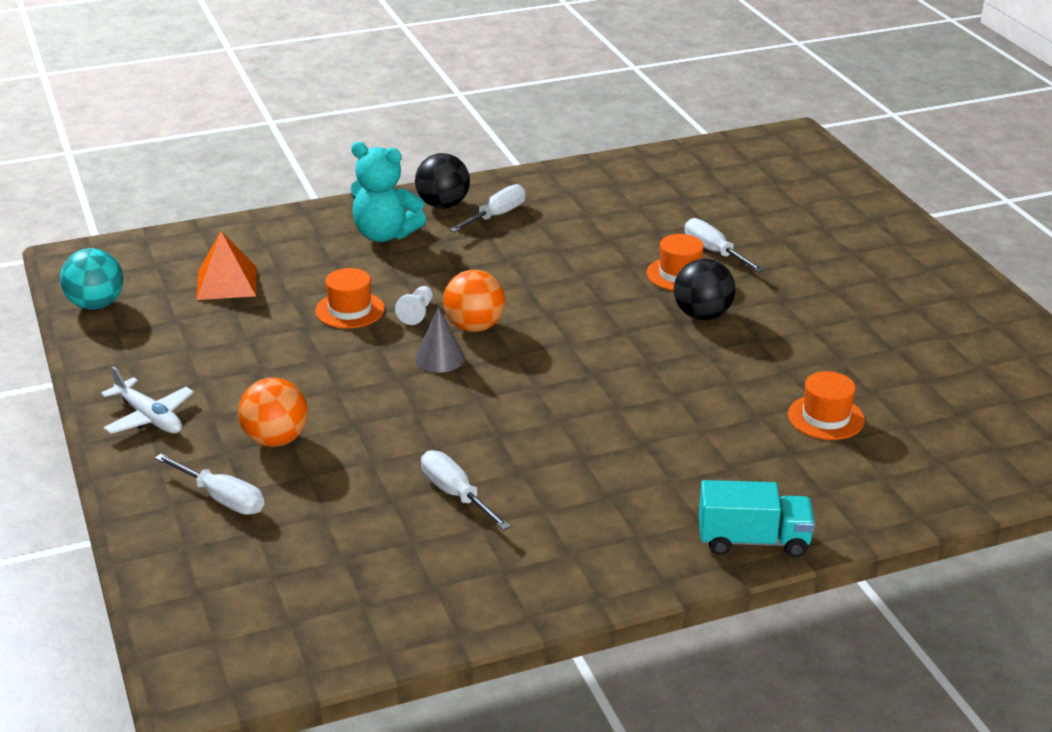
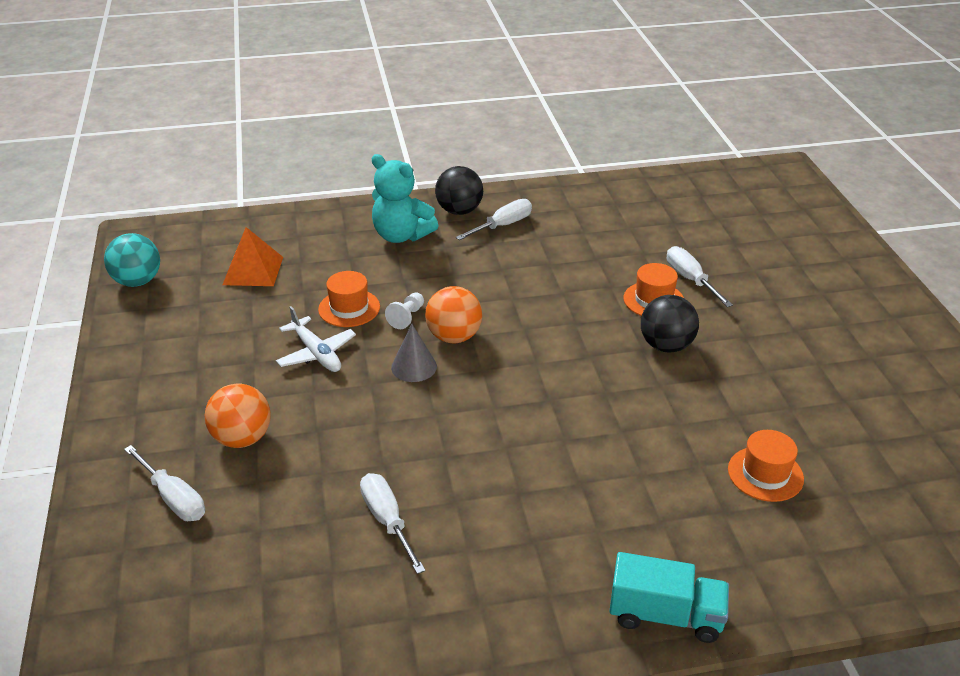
camera: 10 degrees right, 5 degrees up
(149, 417) = (140, 401): white plane -> white plane (316, 353)

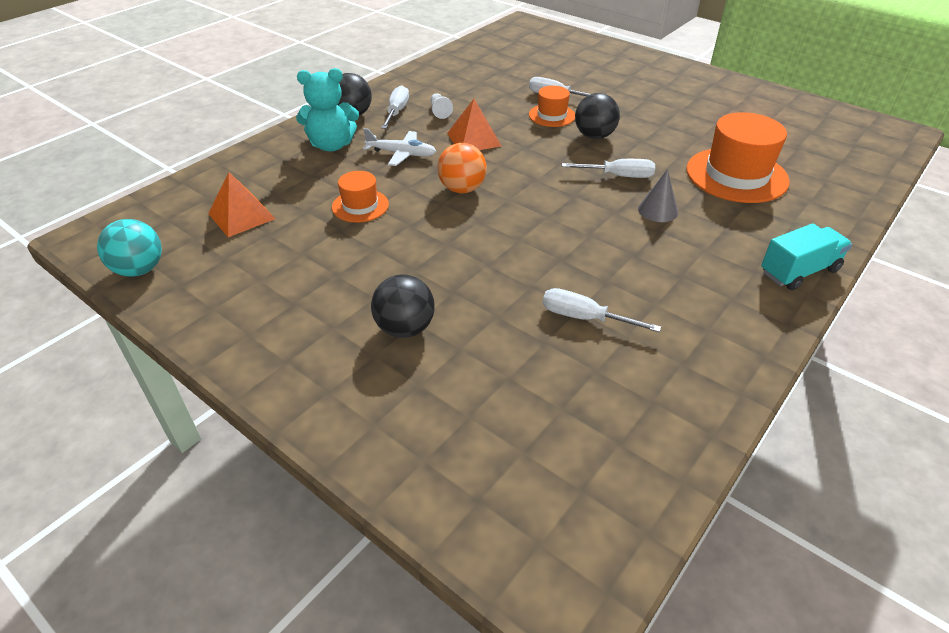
camera: 40 degrees left, 5 degrees up
(173, 498) = (411, 399): white screwdriver -> white screwdriver (618, 176)
(242, 438) = (405, 328): orange ball -> black ball
(316, 353) = (378, 245): white plane -> white plane (401, 154)
(407, 317) = (412, 192): white pawn -> white pawn (440, 111)
(414, 367) = (462, 219): grey cone -> grey cone (658, 210)
(535, 289) = (473, 139): none -> orange pyramid
(765, 474) = (736, 175): orange hat -> orange hat, size x1.86

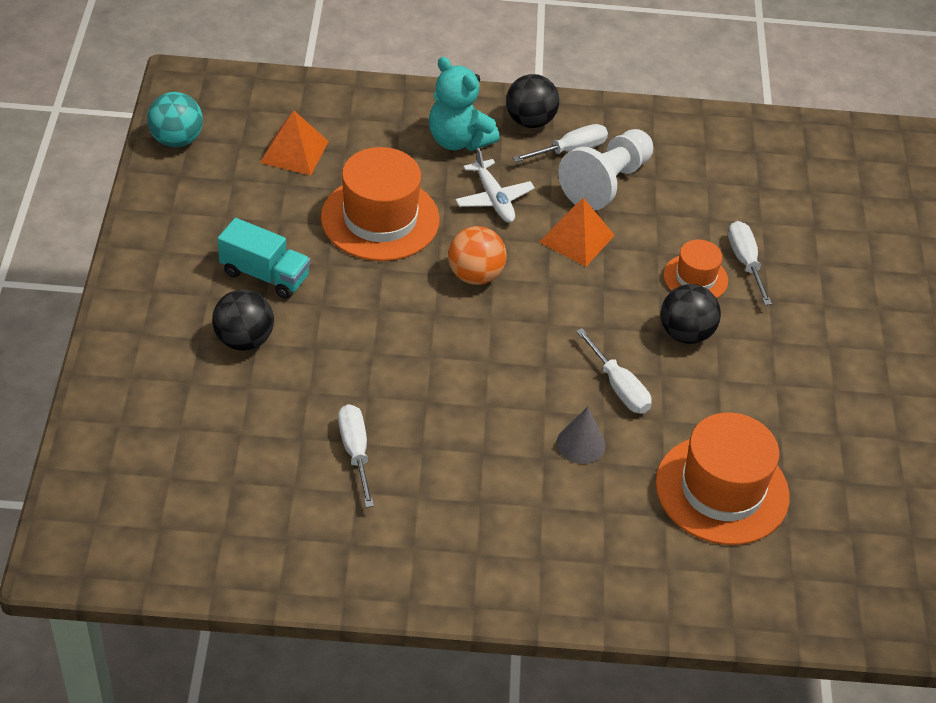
camera: 50 degrees right, 5 degrees up
(360, 206) = (380, 219): orange hat -> orange hat, size x1.86
(440, 111) = (606, 183): white pawn -> white pawn, size x2.29
(799, 271) = (571, 595): turquoise truck -> turquoise truck (265, 275)

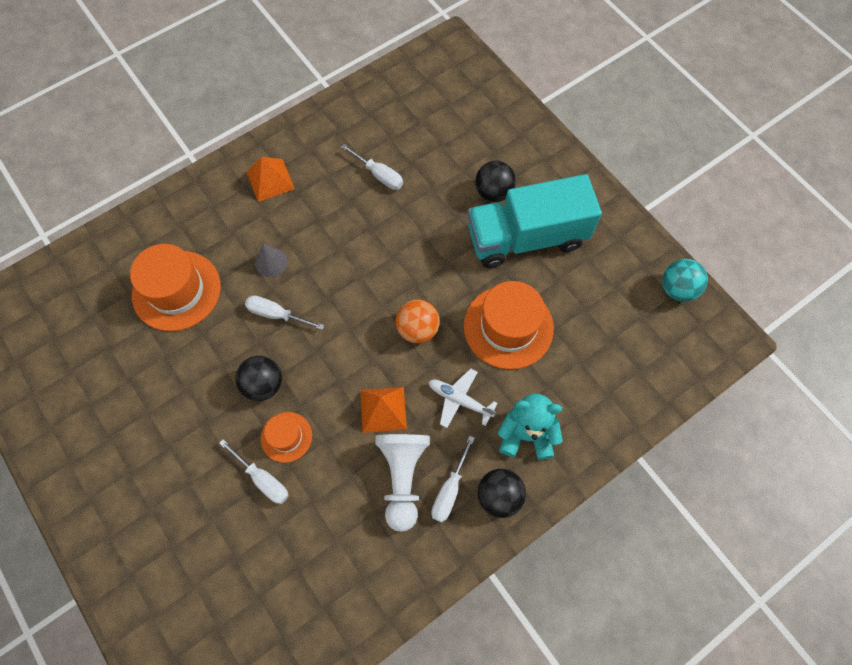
camera: 145 degrees right, 20 degrees up
(265, 275) = (526, 238): turquoise truck -> turquoise truck, size x1.92
(294, 152) = (607, 337): orange pyramid -> orange pyramid (270, 180)

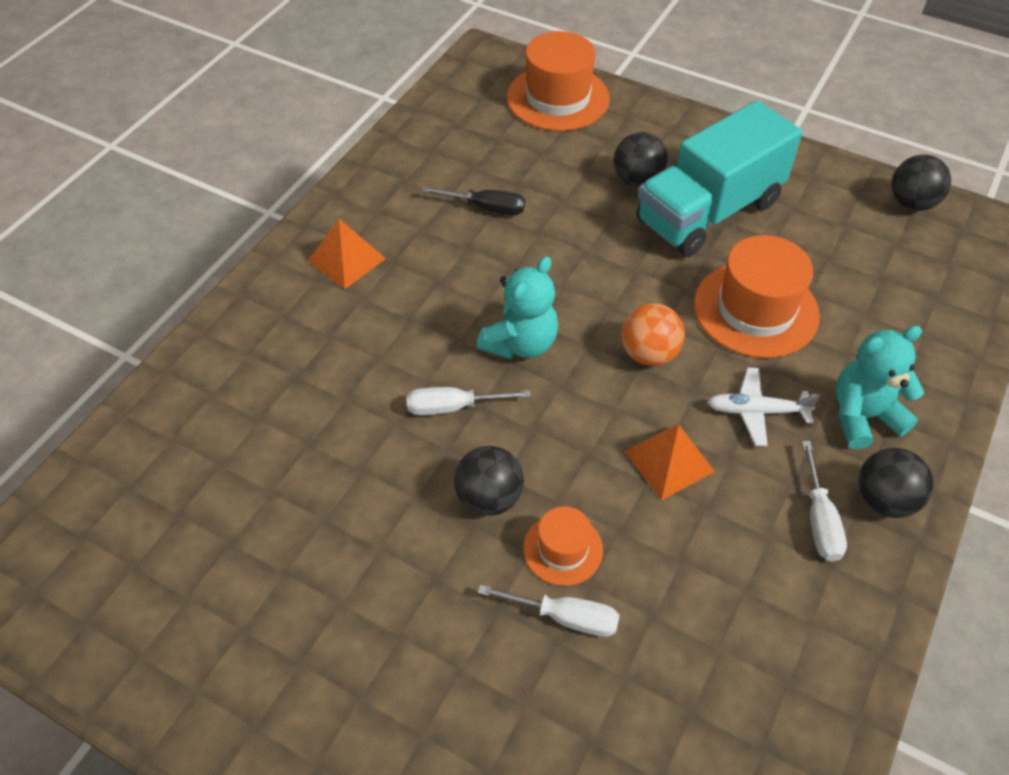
camera: 25 degrees left, 15 degrees down
(176, 290) = (292, 432): orange hat -> orange hat (558, 98)
(271, 262) = (407, 350): grey cone -> none
(342, 287) = (520, 343): none -> turquoise teddy bear
(379, 175) = (485, 208): white screwdriver -> black screwdriver
(402, 477) = (750, 531): white pawn -> none
(677, 289) = (911, 203): turquoise ball -> black ball

